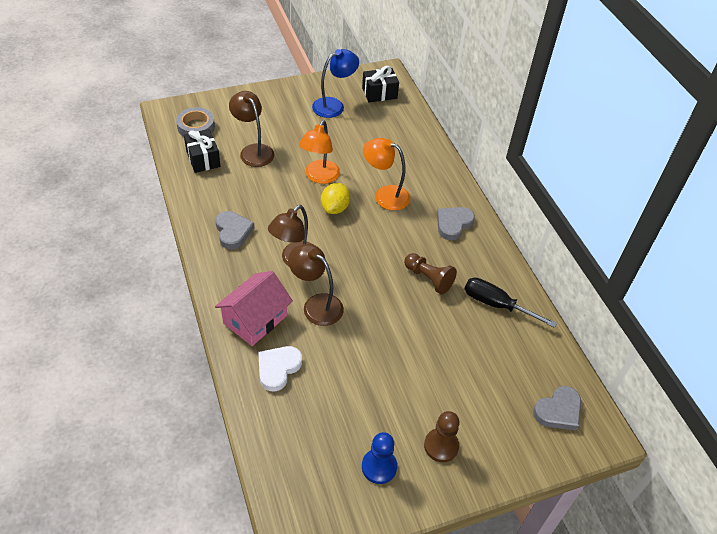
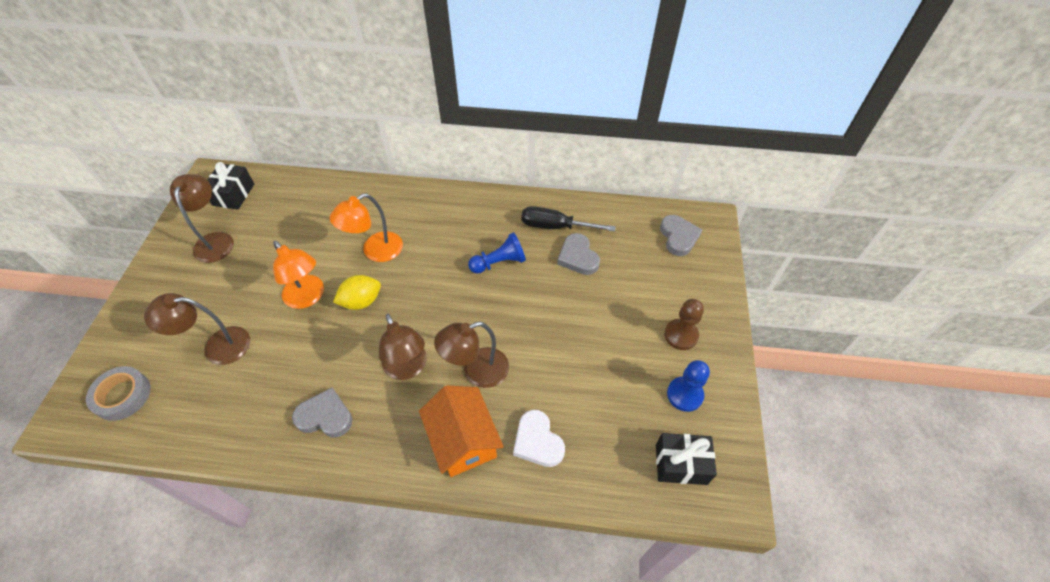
camera: 60 degrees left, 5 degrees up
(203, 159) = (185, 407): black gift -> black gift (681, 464)
(255, 319) = (463, 440): pink house -> orange house
(334, 105) = (215, 240): blue lamp -> brown lamp
(335, 208) = (361, 301): yellow lemon -> yellow lemon turned 75 degrees counterclockwise
(428, 279) = (499, 262): brown pawn -> blue pawn
(453, 224) = (448, 215): grey heart -> grey heart (578, 257)
(497, 305) = (556, 226): black screwdriver -> black screwdriver turned 45 degrees clockwise

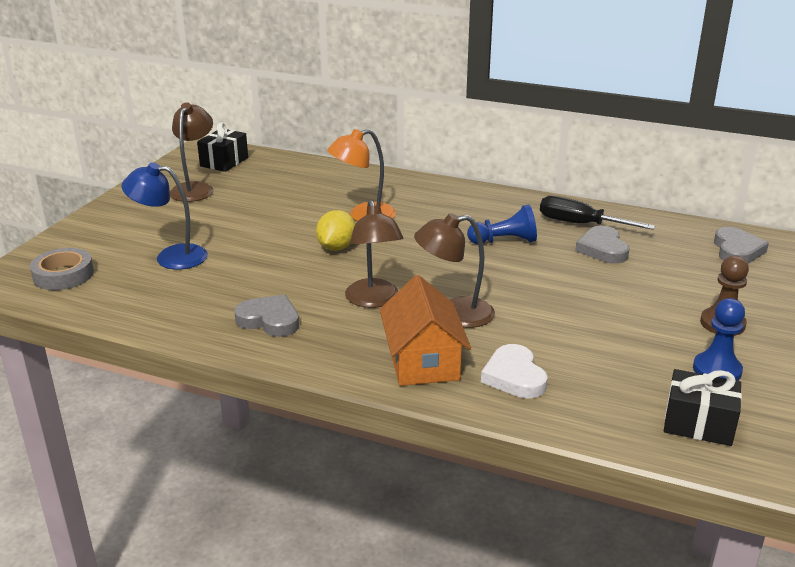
camera: 15 degrees right, 25 degrees down
(217, 346) = (171, 257): brown lamp -> blue lamp
(308, 297) = (279, 237): orange lamp -> none
(361, 301) = (336, 247): yellow lemon -> yellow lemon turned 60 degrees counterclockwise

